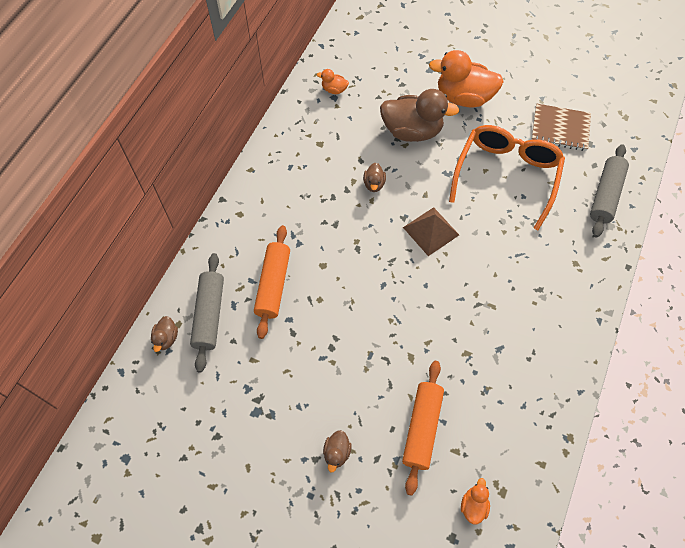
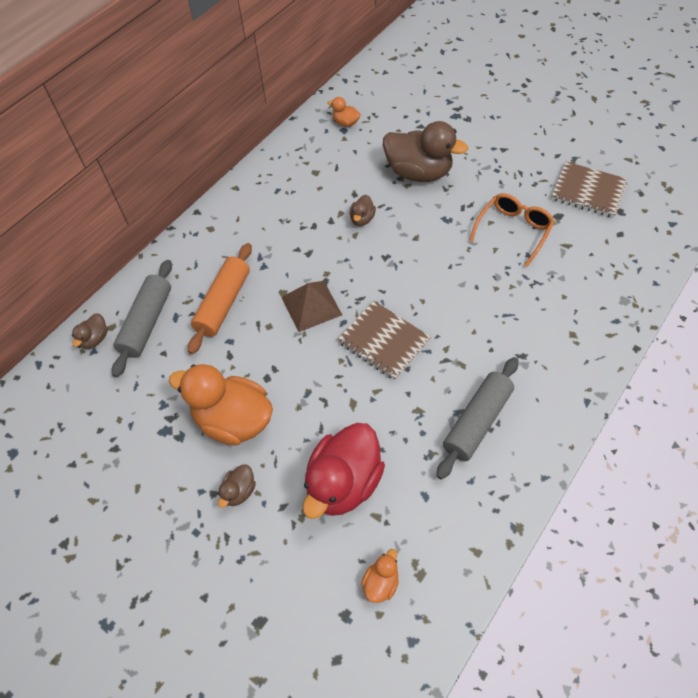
camera: 15 degrees right, 5 degrees down
(422, 296) = (383, 341): none -> brown notebook
(422, 428) = (343, 483): orange rolling pin -> red duck
(431, 231) = (412, 275): brown pyramid -> brown pyramid (311, 305)
(463, 97) = (485, 147): orange duck -> orange duck (233, 420)
(506, 175) = (513, 230): orange glasses -> orange glasses, size x0.61
(605, 195) = (626, 267): grey rolling pin -> grey rolling pin (477, 421)

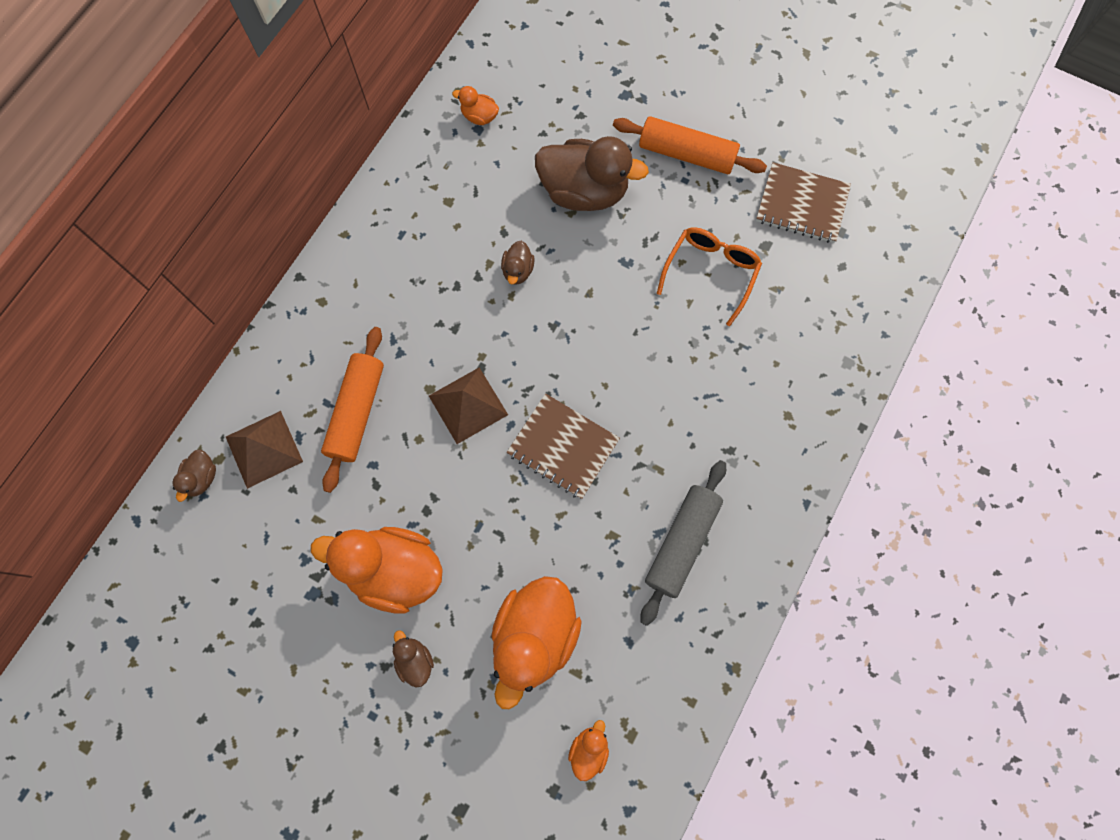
camera: 10 degrees left, 15 degrees up
(147, 323) = (264, 449): grey rolling pin -> brown pyramid
(239, 491) = (415, 660): brown duck -> brown duck turned 135 degrees clockwise
(343, 483) = (534, 636): red duck -> orange duck
(499, 154) = (686, 154): none -> orange rolling pin

